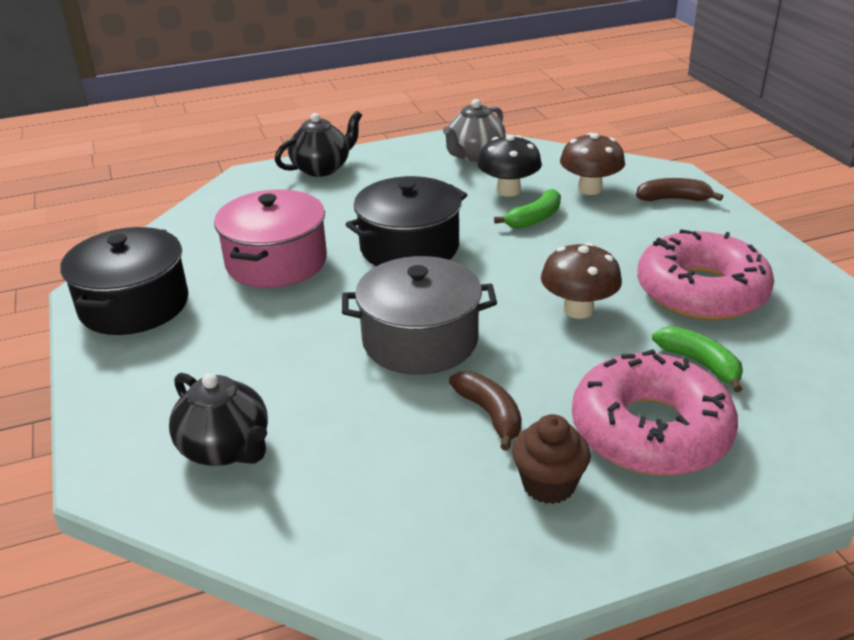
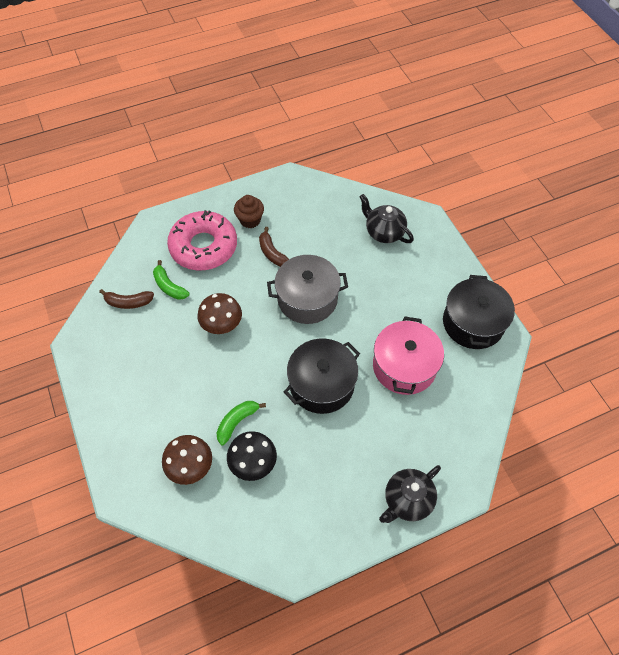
camera: 175 degrees right, 25 degrees up
(474, 155) = (279, 528): grey teapot -> none
(674, 199) = (131, 452): brown banana -> brown banana (128, 302)
(701, 291) = (149, 343): pink donut -> none

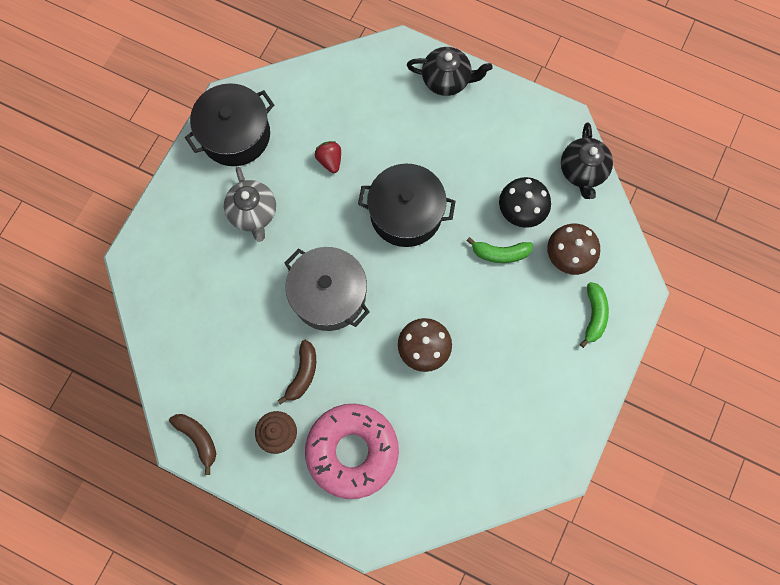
camera: 130 degrees left, 15 degrees up
(128, 302) = (478, 463): brown banana -> brown banana (198, 439)
(169, 286) = (427, 441): green banana -> green banana (594, 315)
(384, 232) = (186, 285): black teapot -> black teapot (582, 171)
(402, 295) = (253, 213): none -> grey teapot
(404, 366) = (330, 160): pink pot -> red strawberry

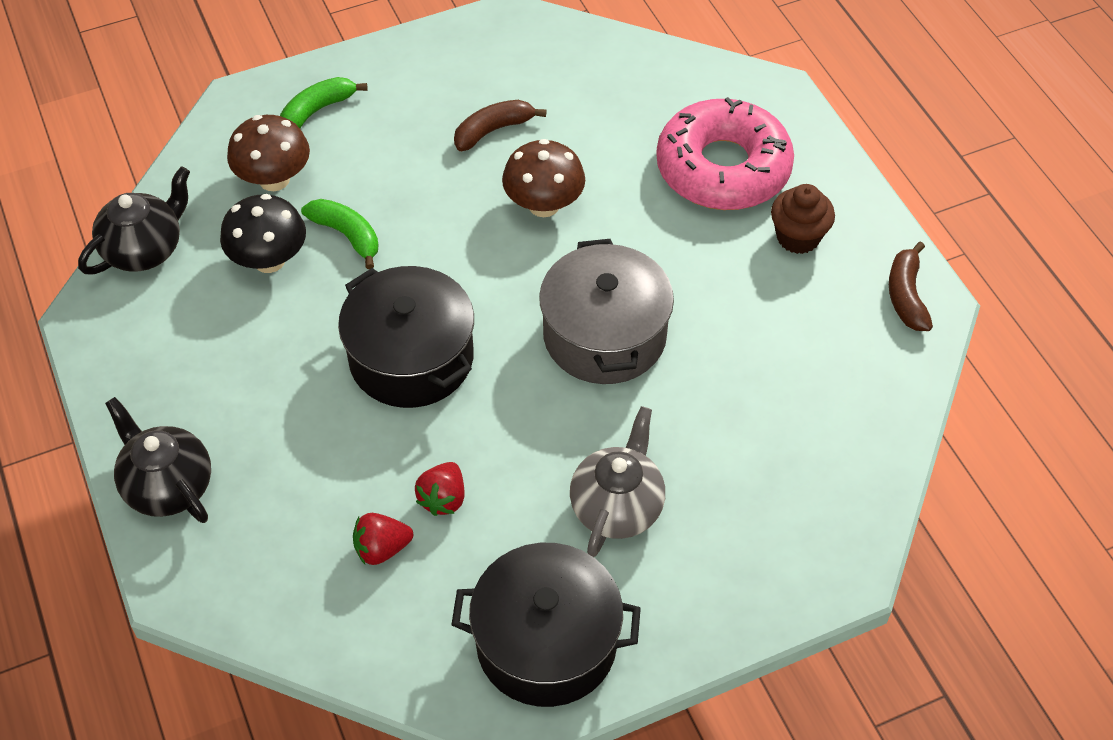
camera: 140 degrees left, 20 degrees down
(302, 374) = (715, 276): brown banana -> brown banana (493, 130)
(335, 121) = (382, 548): none -> red strawberry

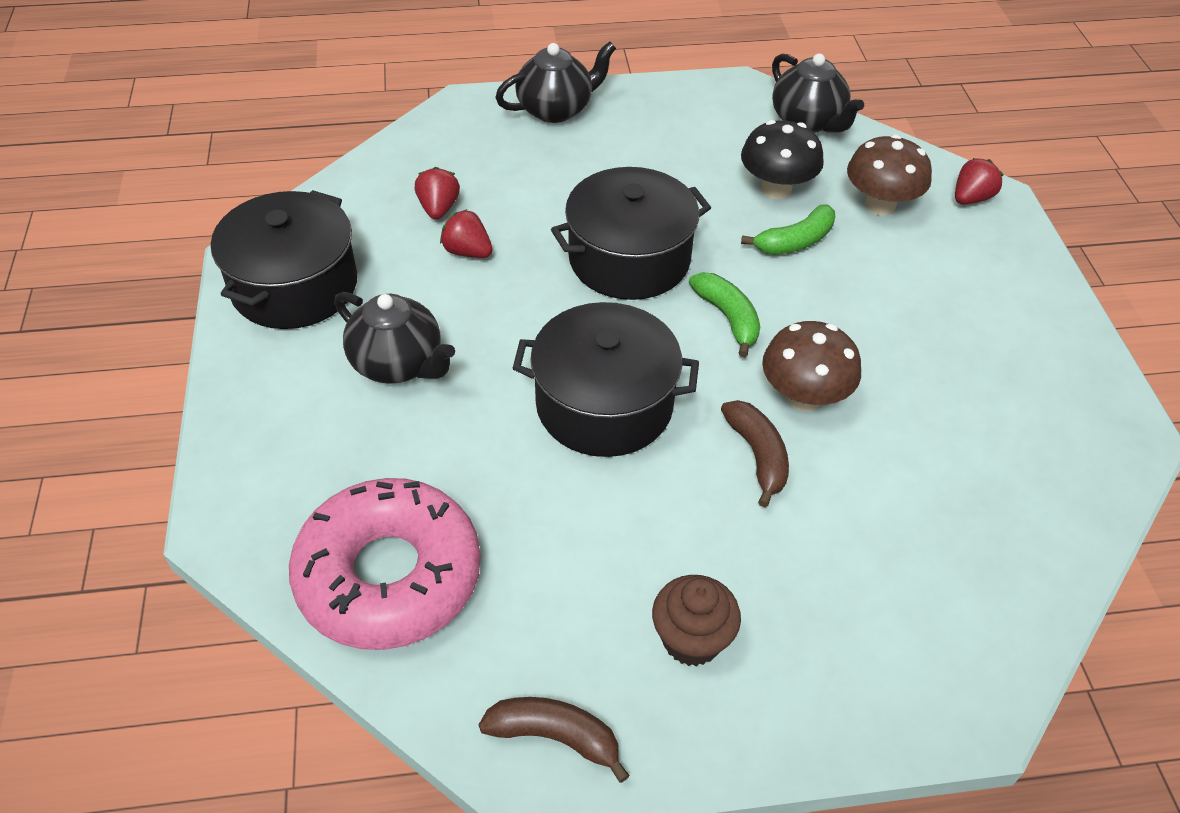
camera: 105 degrees right, 5 degrees down
(246, 116) = (971, 198): none -> red strawberry
(317, 110) = (975, 247): green banana -> green banana (728, 318)
(493, 130) = (929, 378): brown banana -> brown banana (757, 456)
(604, 335) = (604, 404): grey pot -> black pot
(617, 506) = (398, 363): grey teapot -> black teapot
(723, 168) = (831, 591): pink donut -> pink donut (389, 575)

